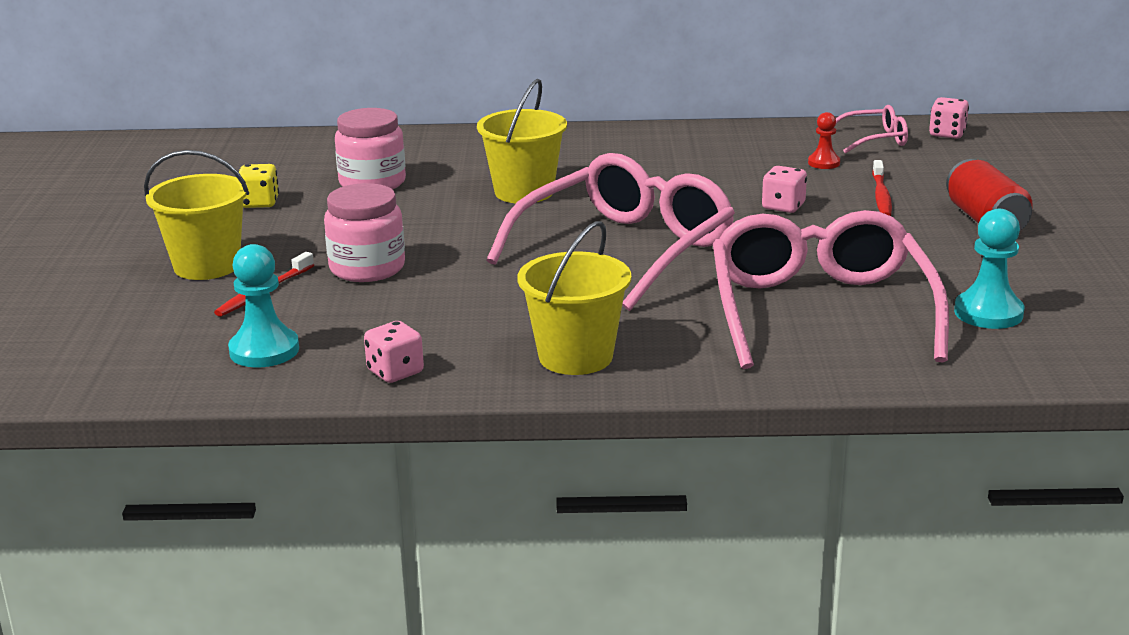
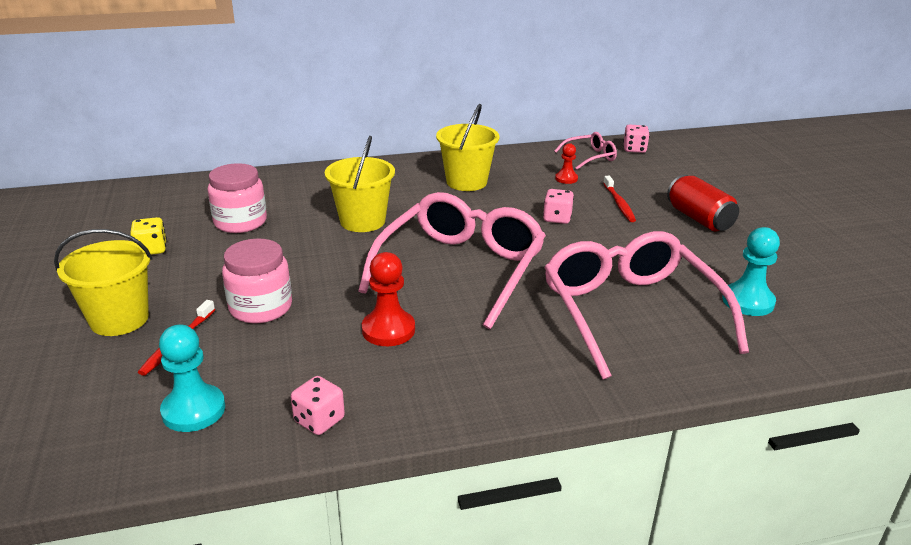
camera: 15 degrees left, 5 degrees up
(507, 301) = (388, 330): none -> red pawn
(575, 357) = (466, 383): yellow bucket -> yellow bucket (466, 182)

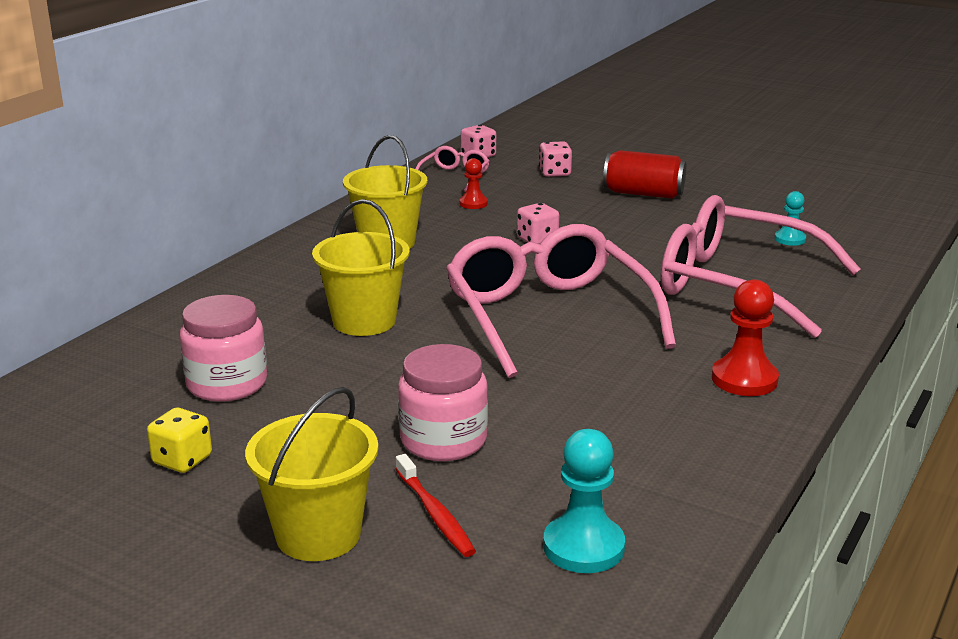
camera: 45 degrees left, 5 degrees down
(319, 420) = (697, 484): pink dice -> pink dice (555, 173)
(388, 330) = (597, 392): red pawn -> red pawn (744, 379)
(619, 203) = (561, 207): red toothbrush -> none
(748, 301) = (790, 239): turquoise pawn -> turquoise pawn, size x0.59

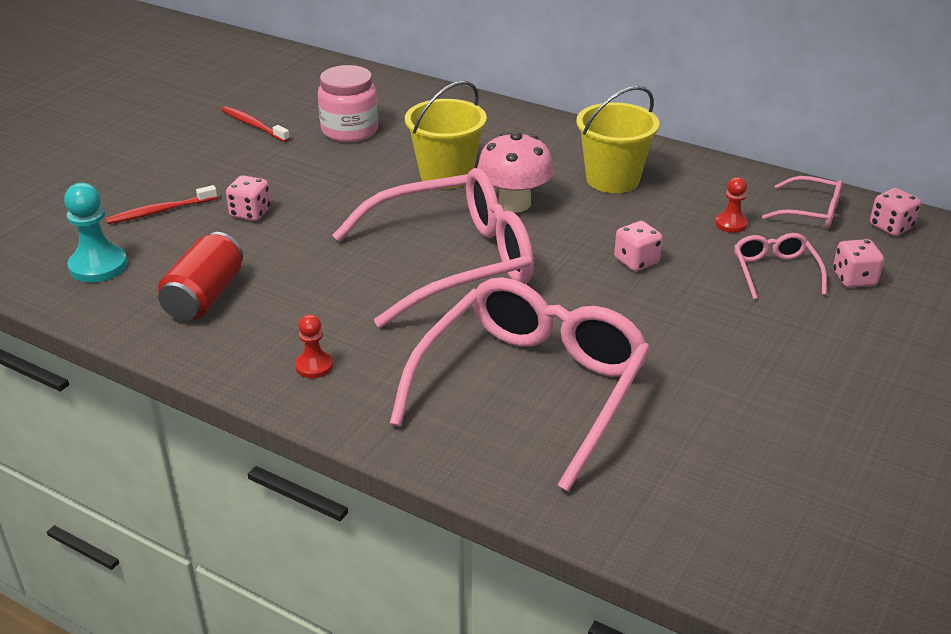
camera: 90 degrees right, 10 degrees up
(182, 460) = (253, 125): yellow dice -> red toothbrush
(318, 534) = (154, 173): yellow bucket -> none
(431, 287) = (514, 203): none -> pink mushroom
(443, 440) = (250, 213): pink jar -> pink dice
(548, 195) = (775, 272): none -> pink glasses
(643, 194) = (805, 343): red can -> red can (204, 297)
(744, 379) = (314, 366): red pawn -> red pawn, size x0.59
(790, 239) = (677, 452): turquoise pawn -> none

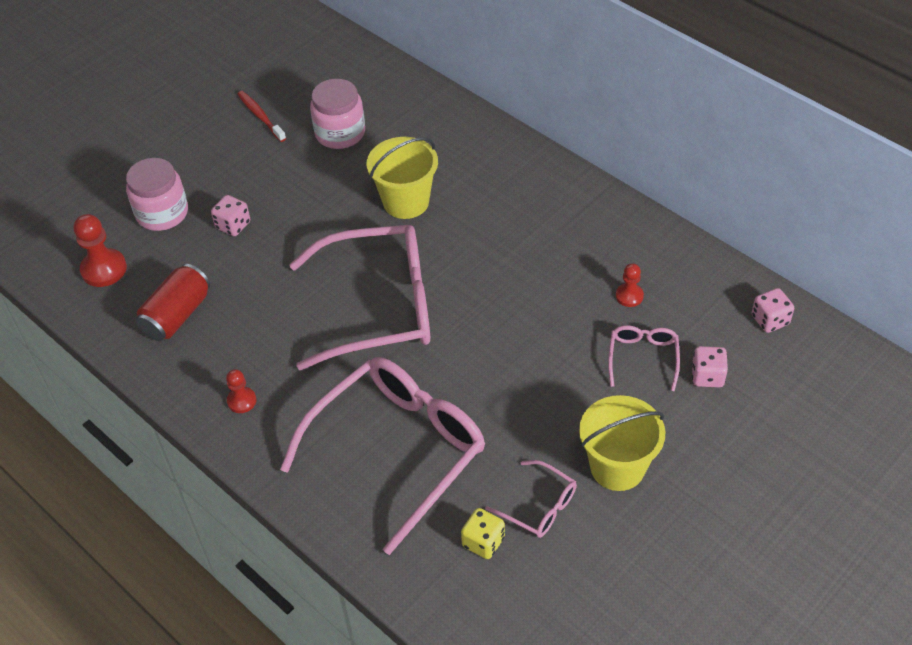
camera: 15 degrees right, 15 degrees up
(98, 266) = (104, 269): turquoise pawn -> red pawn
(160, 211) = (162, 213): red toothbrush -> pink jar
(514, 203) = (452, 244): pink mushroom -> none
(612, 179) = (547, 226): yellow bucket -> yellow bucket (617, 467)
(636, 261) = (530, 328): pink dice -> none
(679, 463) = (483, 542): none -> yellow dice
(810, 212) = (706, 291): pink glasses -> pink glasses (539, 506)

